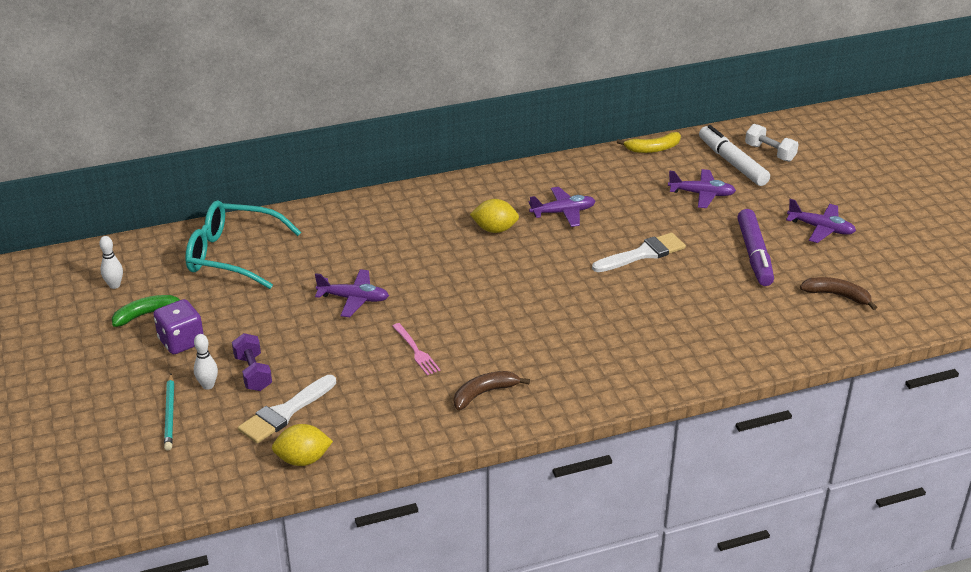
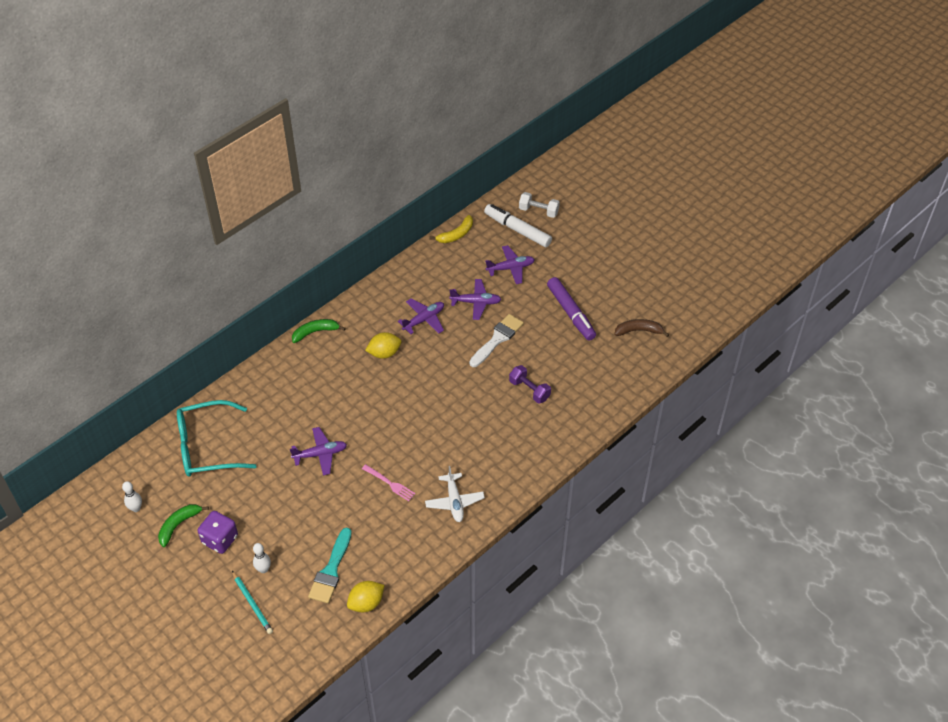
camera: 25 degrees left, 15 degrees up
(253, 373) = (288, 546): purple dumbbell -> purple dumbbell (529, 390)
(285, 412) = (331, 570): white brush -> turquoise brush
(428, 190) = (315, 332): none -> green banana
(484, 393) = (454, 501): brown banana -> white plane
(821, 229) = (603, 273): purple plane -> purple plane (476, 302)

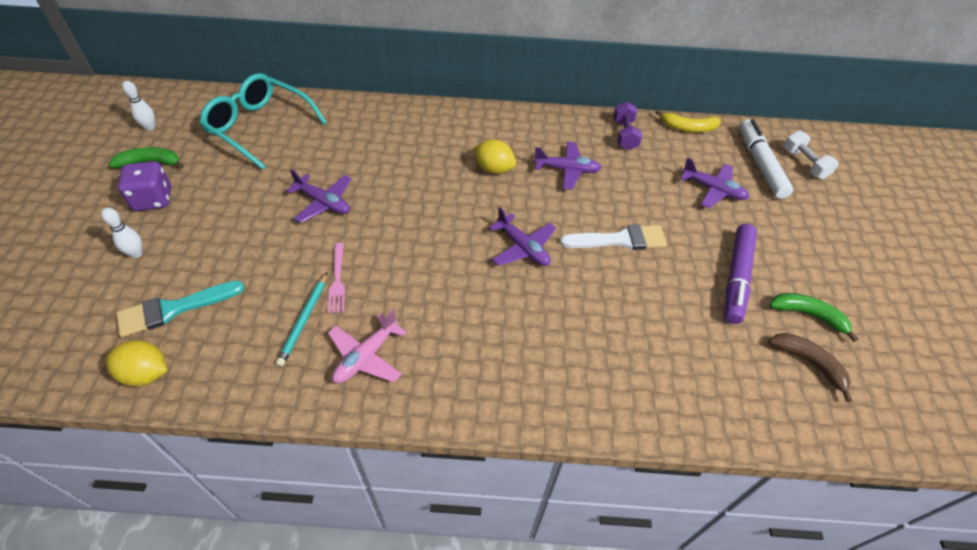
camera: 45 degrees right, 0 degrees up
(252, 603) = (82, 273): turquoise pencil -> turquoise pencil (304, 320)
(315, 332) = (460, 112): green banana -> green banana (808, 315)
(454, 501) = (366, 356): white plane -> pink plane
(476, 302) = (638, 193): purple plane -> purple plane (523, 248)
(529, 390) = (593, 315): purple dumbbell -> purple dumbbell (624, 135)

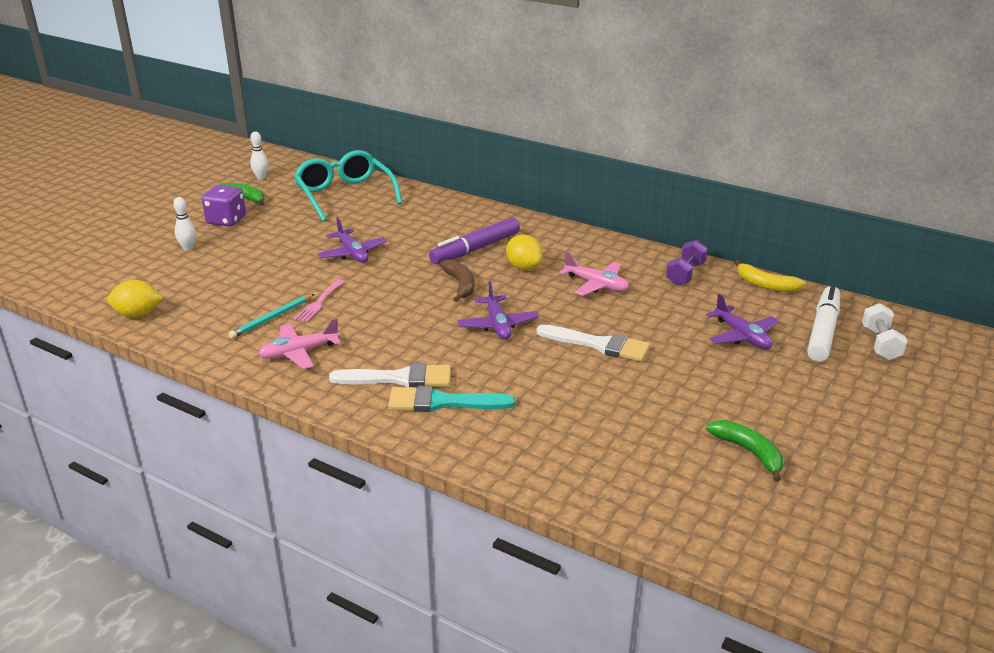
camera: 30 degrees right, 20 degrees down
(146, 374) = (138, 315): yellow lemon -> yellow lemon turned 45 degrees counterclockwise
(174, 309) = (186, 285): turquoise brush -> turquoise brush (442, 402)
(486, 350) = (399, 378): none -> white brush
(567, 170) = (596, 285): purple plane -> pink plane
(736, 278) = (696, 404): purple marker -> purple marker (476, 249)
(809, 363) = (710, 484): brown banana -> brown banana (460, 285)

